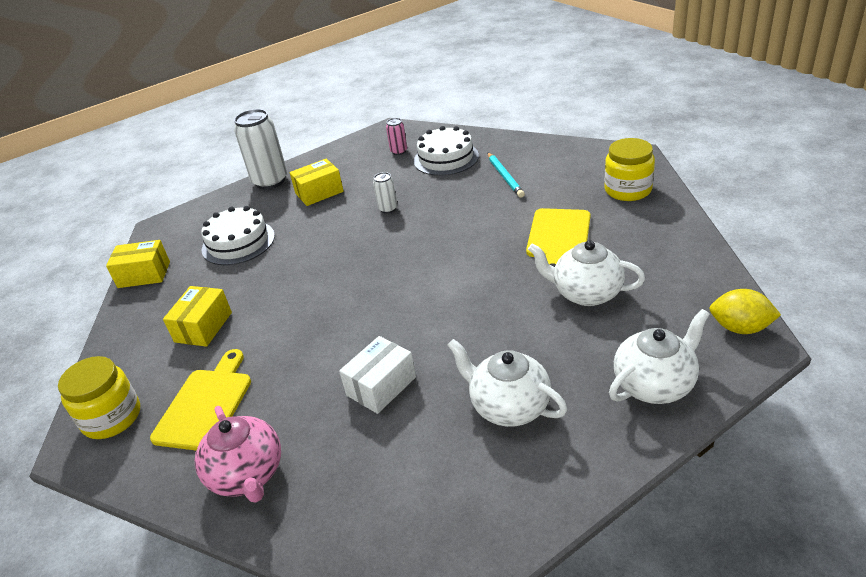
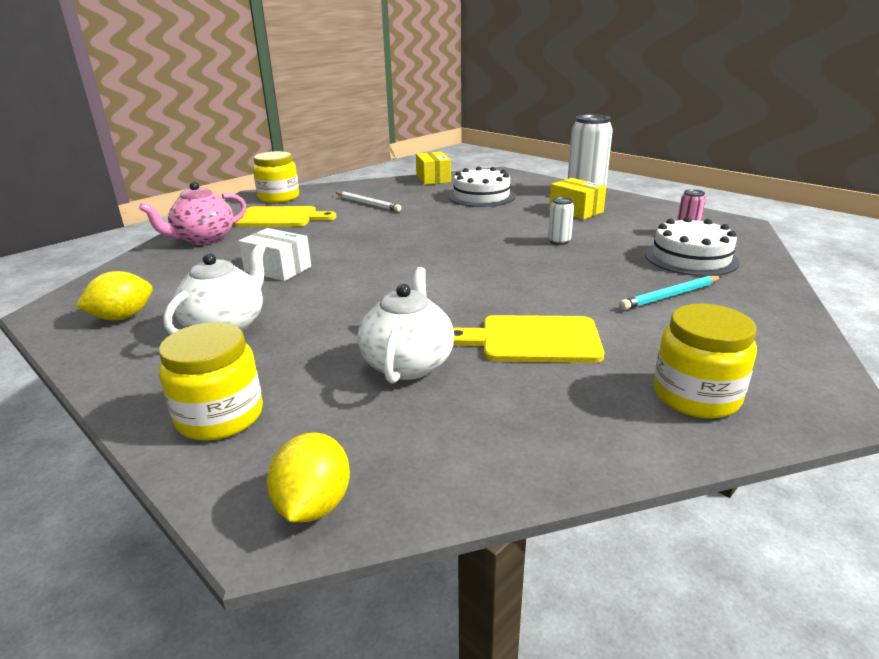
camera: 75 degrees right, 10 degrees down
(203, 327) = (368, 204): yellow box -> white pencil
(471, 500) = (122, 317): none -> yellow lemon
(655, 384) = (220, 416): white teapot -> yellow jar

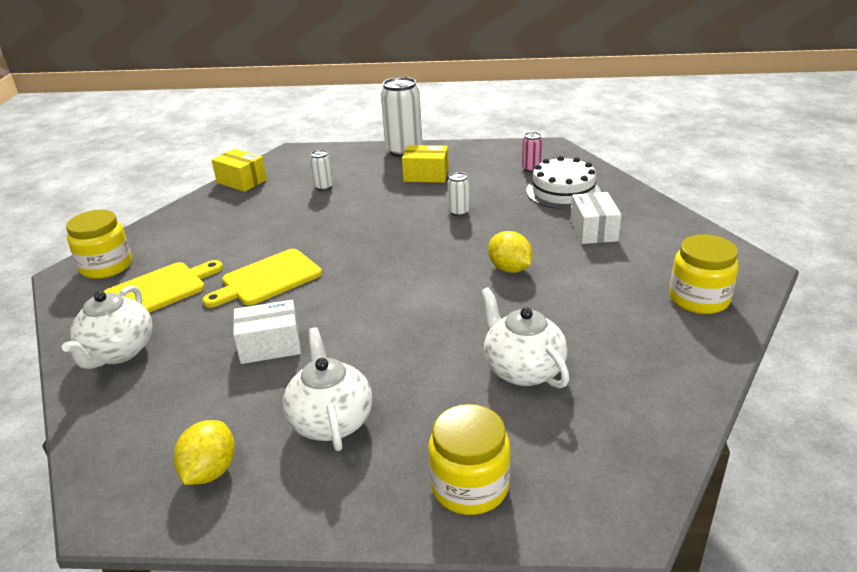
camera: 40 degrees left, 5 degrees up
(203, 239) = (118, 352): pink teapot -> white teapot
(313, 505) = (627, 492): yellow lemon -> yellow lemon (509, 269)
(368, 204) = (226, 236): white pencil -> none
(481, 196) = (324, 187): white cake -> white can
(533, 340) = (568, 307): yellow cutting board -> yellow cutting board (267, 279)
(670, 296) = (593, 230): turquoise pencil -> white box

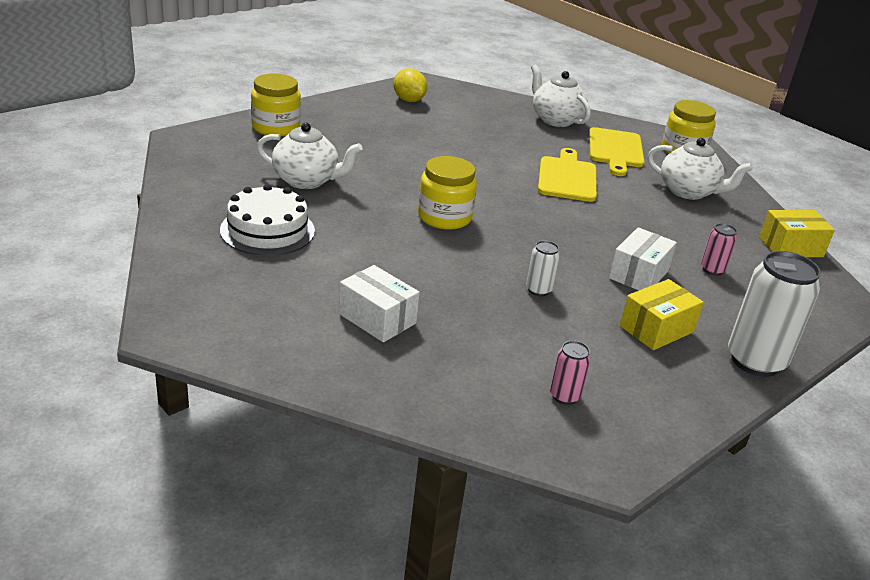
camera: 130 degrees right, 0 degrees up
(270, 345) = (482, 146): white box -> white box (638, 274)
(324, 187) = (712, 270): white can -> pink can
(331, 421) = (384, 128): white teapot -> white teapot (689, 192)
(509, 269) = (406, 246): yellow lemon -> none
(563, 191) = (475, 368): white cake -> white cake (267, 230)
(699, 299) = (211, 275): yellow jar -> yellow jar (444, 217)

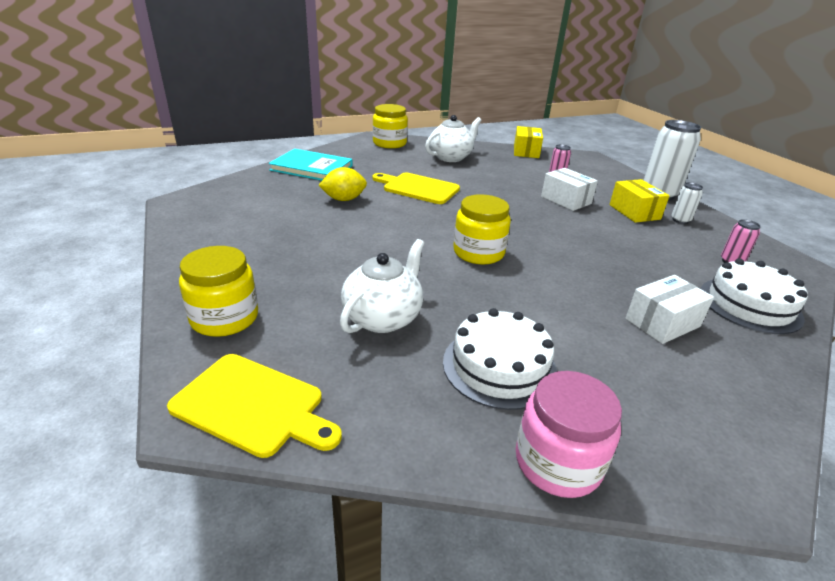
camera: 70 degrees left, 0 degrees up
(174, 252) = (557, 462): none -> pink jar
(408, 100) = (217, 219): yellow lemon -> yellow lemon (344, 199)
(454, 389) = (749, 305): none -> white cake
(538, 290) = (595, 239): white can -> white can (680, 220)
(555, 120) = (311, 168): white teapot -> turquoise book
(615, 150) = (378, 162): yellow cutting board -> yellow cutting board (253, 405)

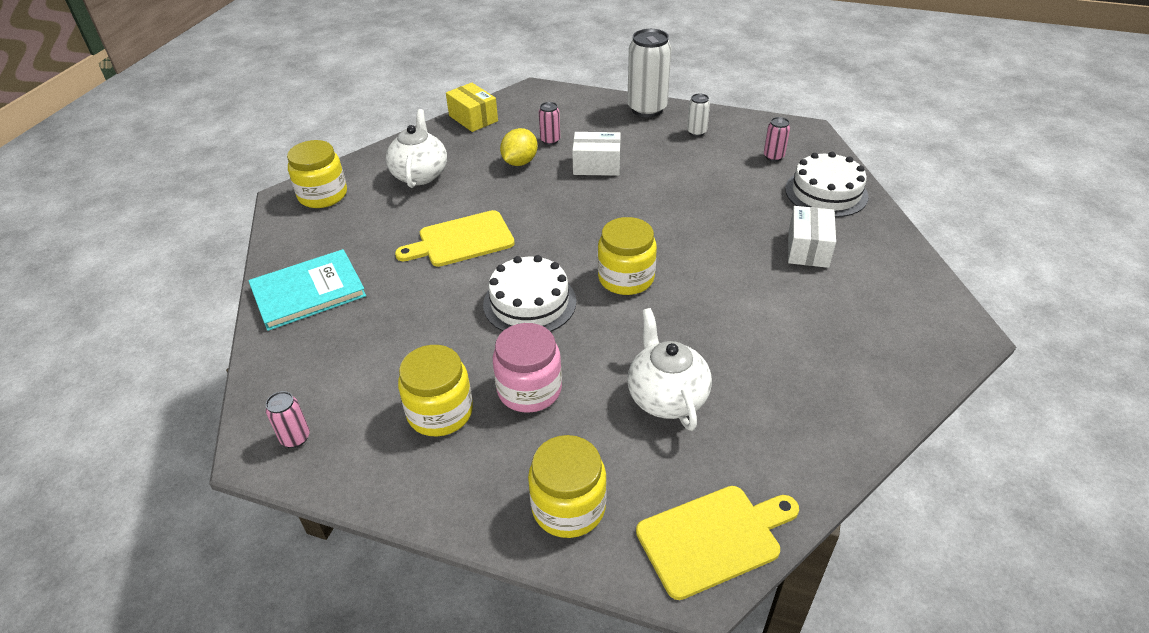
camera: 45 degrees left, 10 degrees up
(197, 207) = (295, 438): none -> pink can
(263, 238) = (440, 412): none -> yellow jar
(344, 199) = (422, 308): yellow lemon -> yellow lemon (520, 162)
(499, 366) = (784, 367): white cake -> white cake (529, 302)
(557, 462) = (892, 400): pink jar -> pink jar (529, 389)
(634, 212) = (658, 144): yellow box -> none

